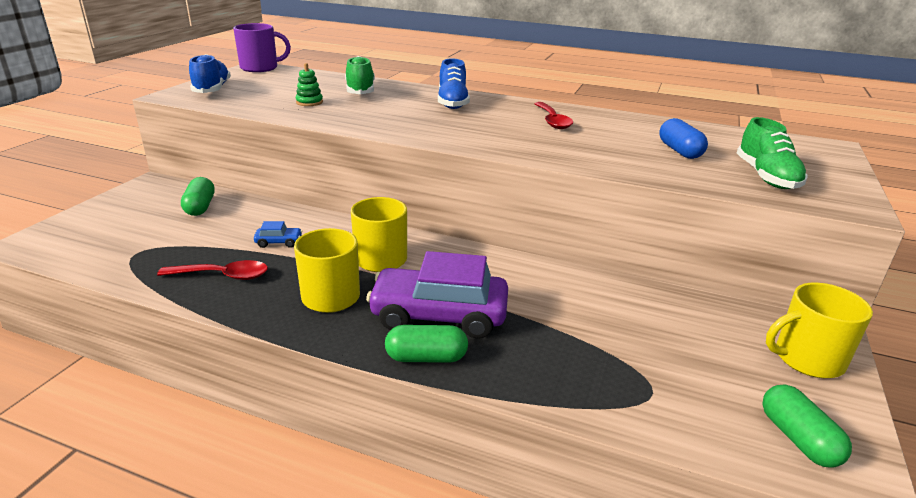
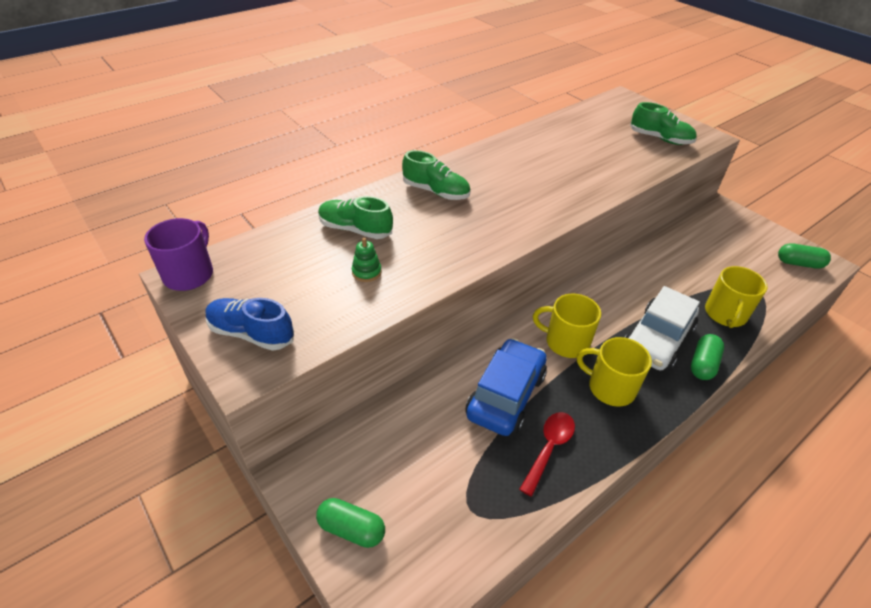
camera: 60 degrees left, 15 degrees up
(200, 207) = (392, 438): green capsule -> green capsule (351, 529)
(279, 242) = (506, 395): blue car -> blue car, size x2.50
(439, 315) = (656, 340): purple car -> white car
(452, 102) = (436, 192): blue shoe -> green shoe
(552, 121) = (517, 165): red spoon -> none
(679, 151) = (606, 145): blue capsule -> none
(807, 359) = (741, 225): yellow mug -> yellow mug (725, 314)

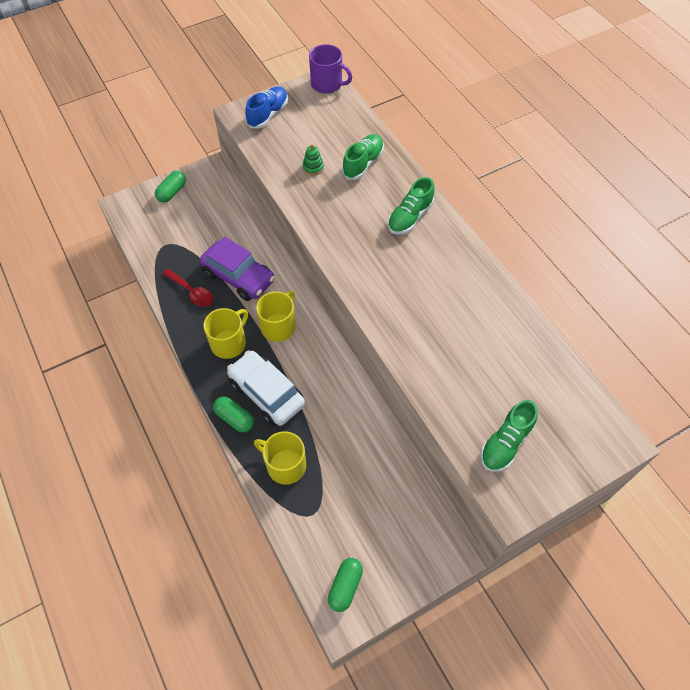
camera: 100 degrees right, 15 degrees up
(506, 395) = (238, 277): blue car -> purple car

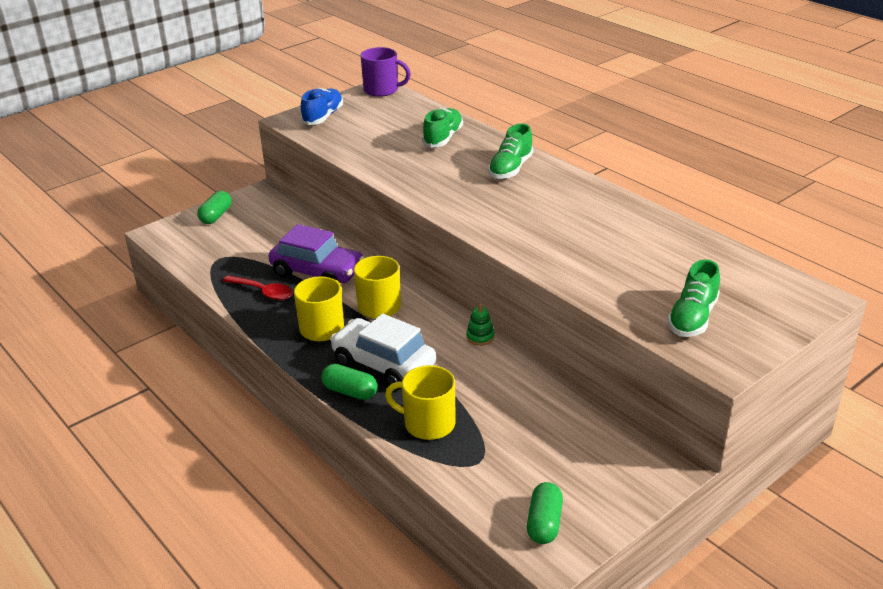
camera: 10 degrees left, 25 degrees down
(313, 167) = (388, 147): green stacking toy -> green stacking toy (480, 337)

